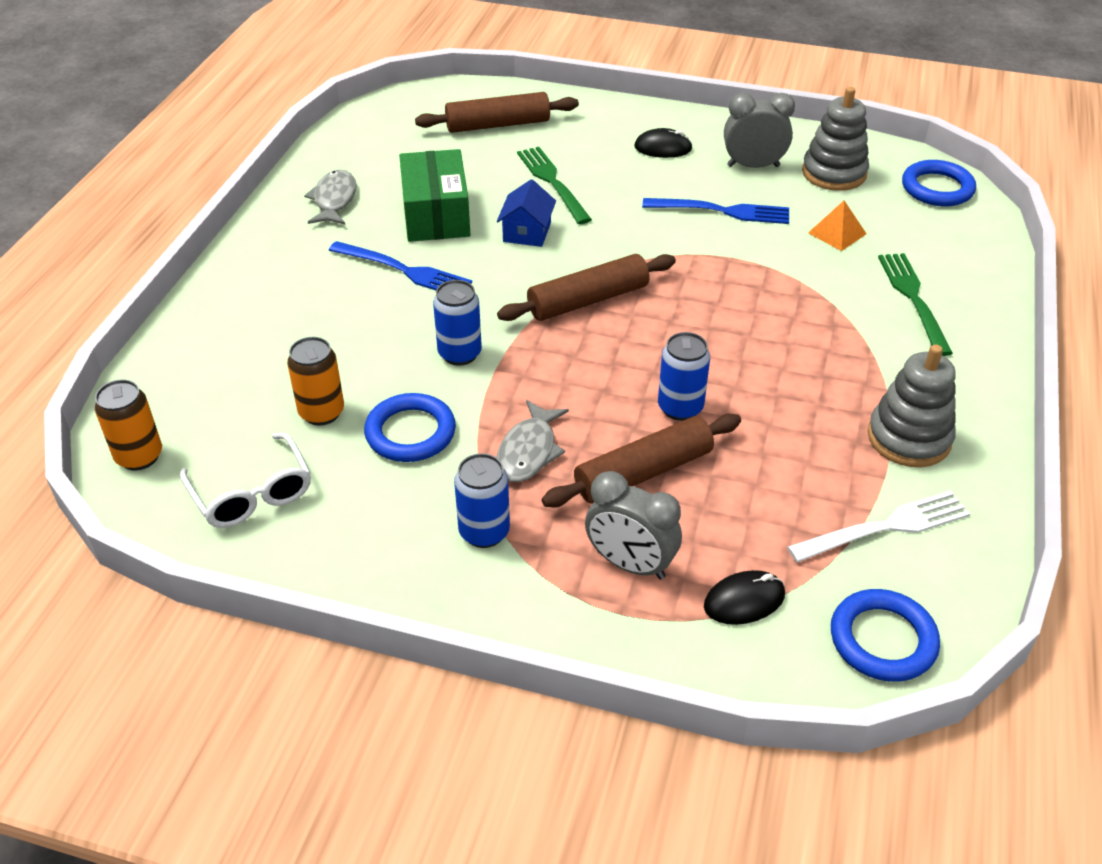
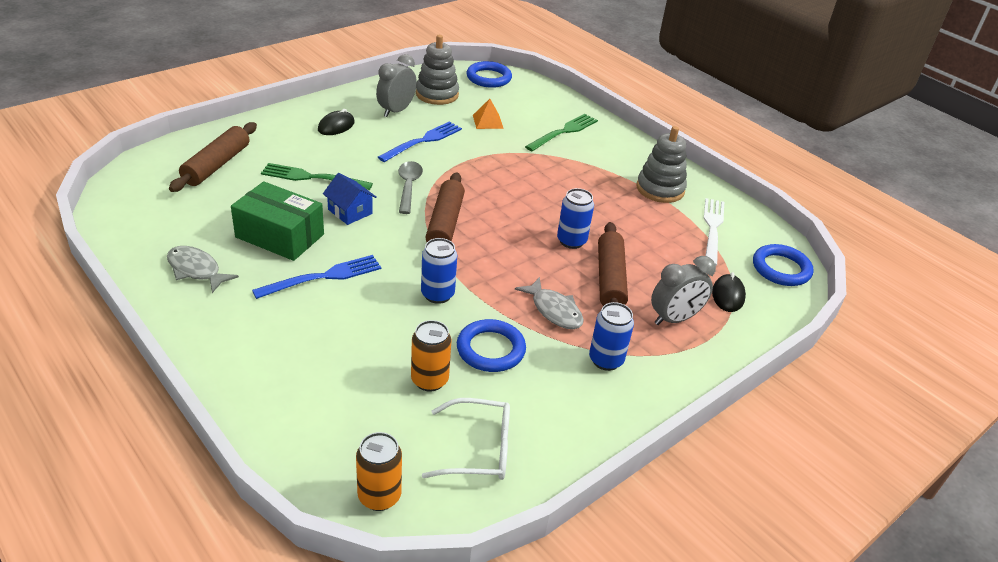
camera: 60 degrees left, 5 degrees down
(622, 244) = (408, 186): none -> grey spoon
(913, 298) = (564, 132): green fork -> green fork turned 105 degrees clockwise

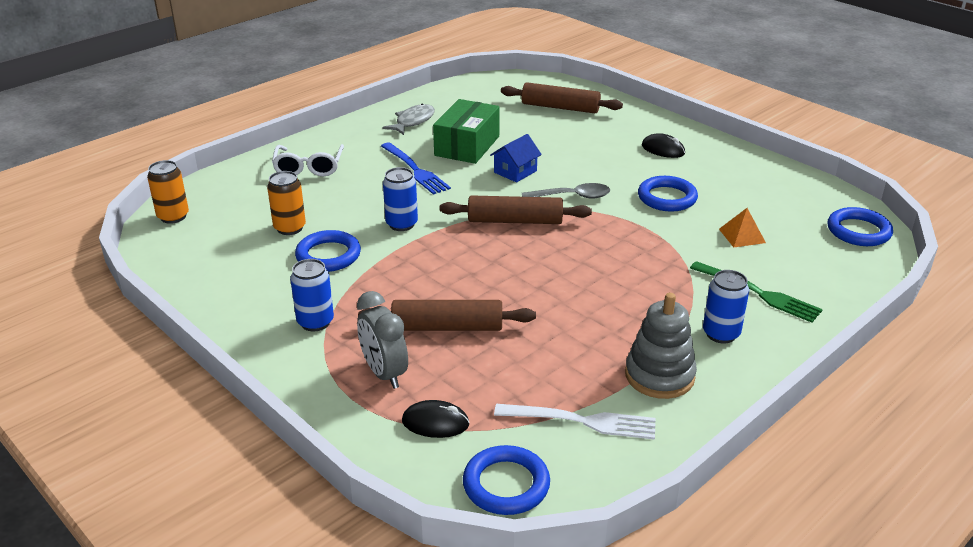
camera: 90 degrees right, 5 degrees down
(312, 177) = (562, 148): green fork -> none
(396, 111) = (720, 177): grey clock -> none
(423, 141) = (667, 198): blue fork -> blue ring
(437, 94) = (780, 199): grey stacking toy -> none
(478, 449) = (210, 255): white glasses -> white glasses (309, 167)
(554, 310) = (388, 290): grey fish -> none
(571, 241) = (511, 300): blue can -> blue can (721, 334)

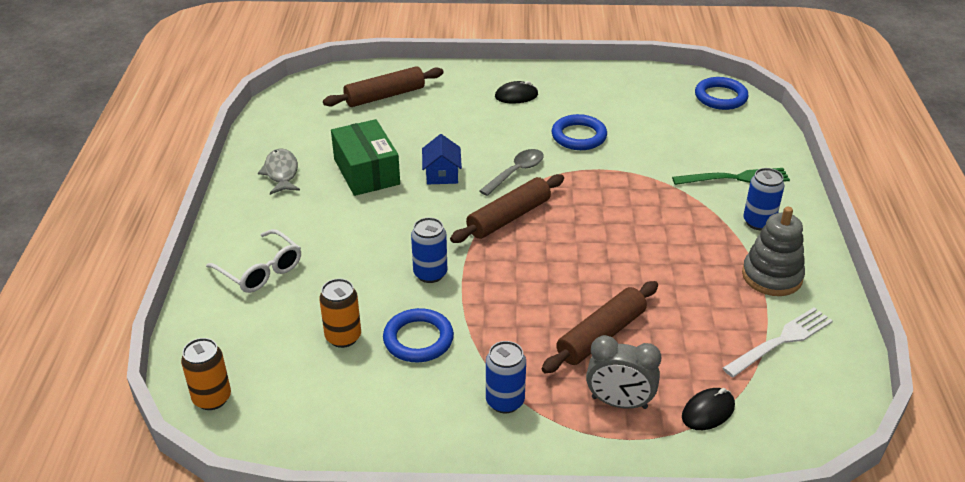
camera: 45 degrees left, 5 degrees up
(415, 170) = (361, 218): blue fork -> none
(506, 484) = (810, 418): blue ring -> none
(742, 235) = (665, 140): orange pyramid -> none

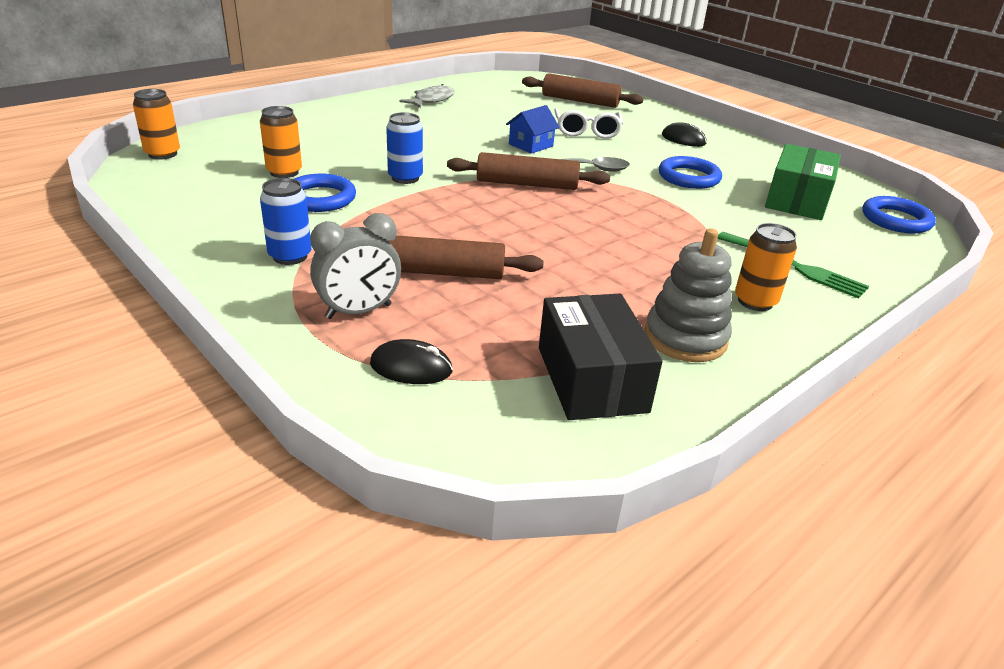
camera: 45 degrees right, 5 degrees down
(261, 270) = (318, 126): white glasses -> white glasses (586, 131)
(366, 171) = (483, 122): green box -> green box (797, 199)
(619, 403) = (359, 311): grey clock -> grey clock turned 90 degrees counterclockwise
(758, 222) = (755, 301): blue can -> orange can
(781, 341) = (591, 379): white fork -> black box

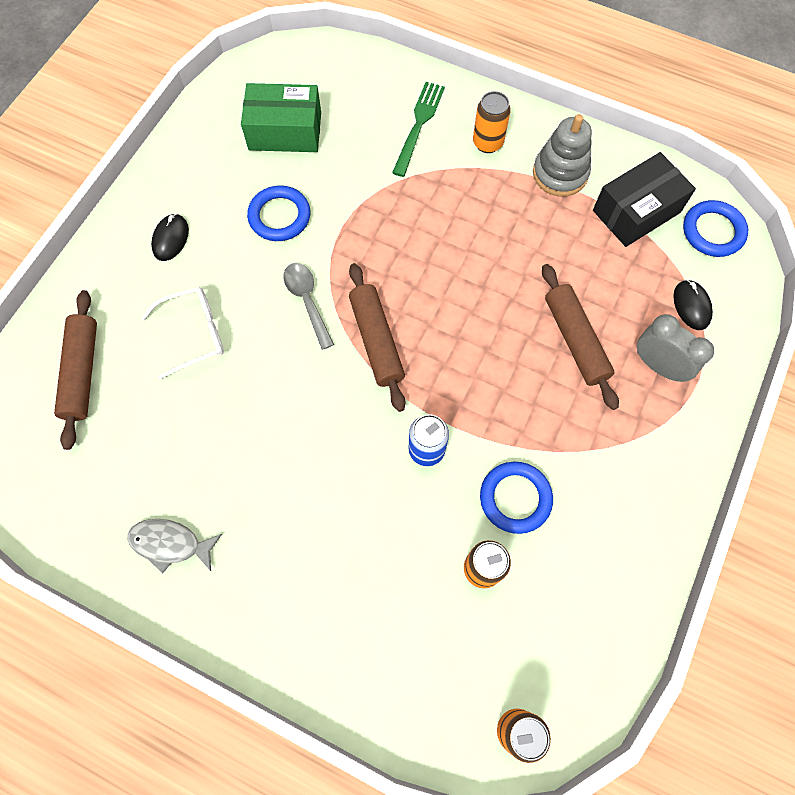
camera: 110 degrees left, 35 degrees up
(290, 256) = (623, 455): blue can -> none
(531, 145) = (270, 373): blue house -> none
(896, 220) = (289, 65): blue ring -> blue ring (713, 231)

